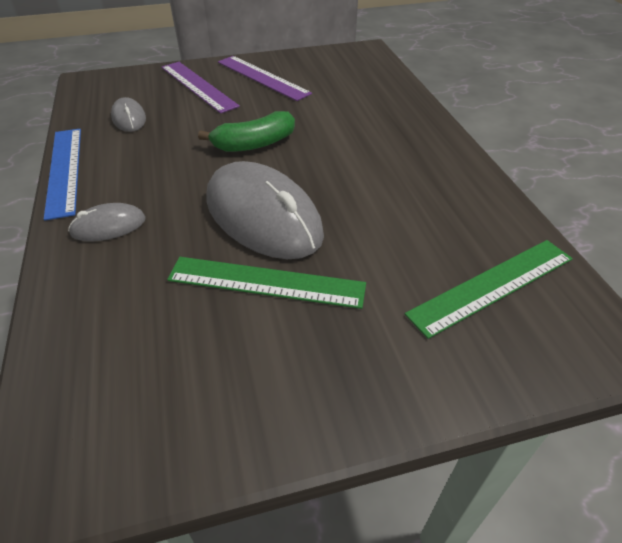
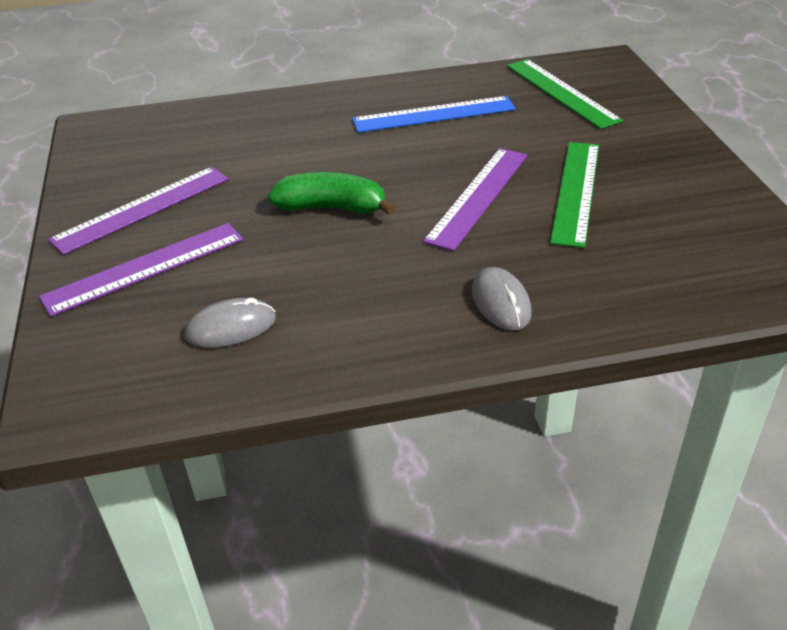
camera: 85 degrees left, 5 degrees down
(64, 170) = (374, 369): blue ruler -> blue ruler (434, 115)
(254, 144) = (332, 208): green banana -> green banana turned 60 degrees counterclockwise
(263, 216) = (478, 196): grey mouse -> purple ruler

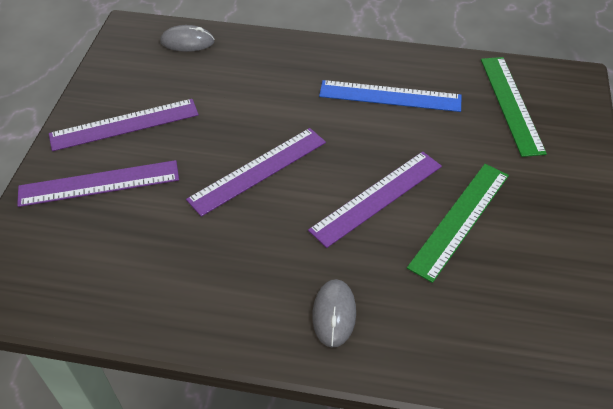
camera: 20 degrees right, 10 degrees up
(231, 327) = (128, 263): grey mouse -> grey mouse (187, 42)
(332, 208) = (258, 170): green banana -> purple ruler

